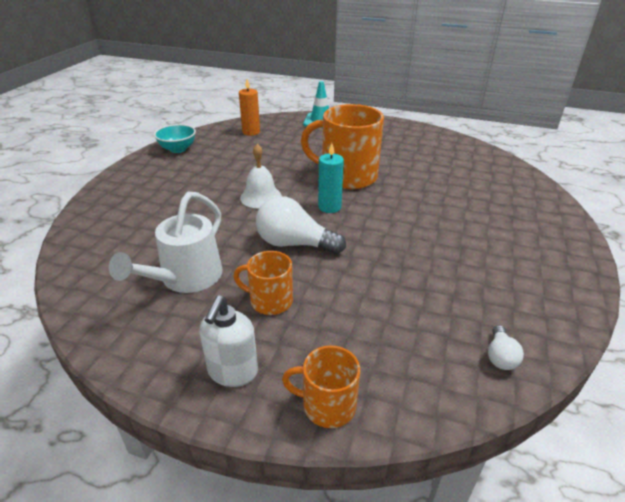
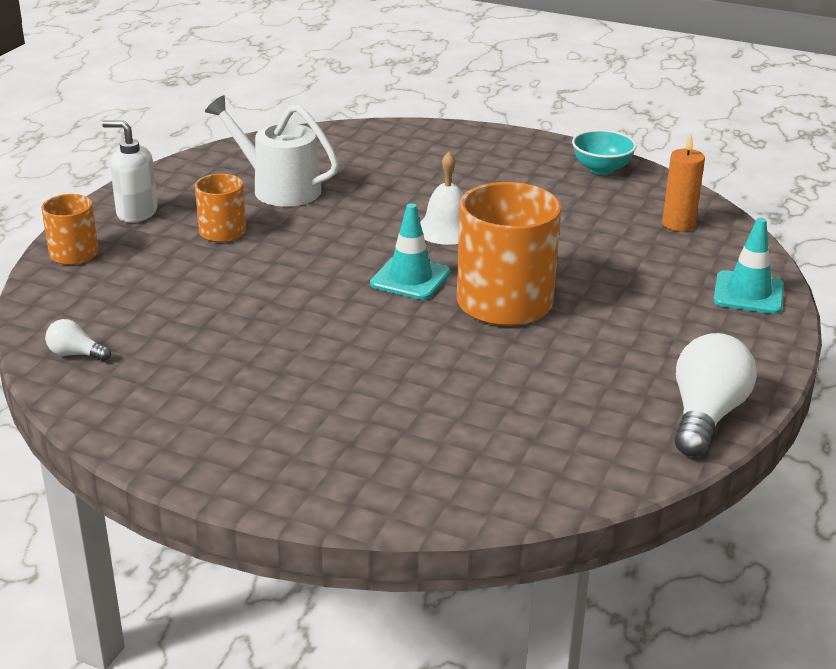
camera: 95 degrees right, 5 degrees down
(294, 244) = (325, 248): white light bulb -> white light bulb (705, 416)
(329, 207) = (410, 278): turquoise candle -> turquoise traffic cone

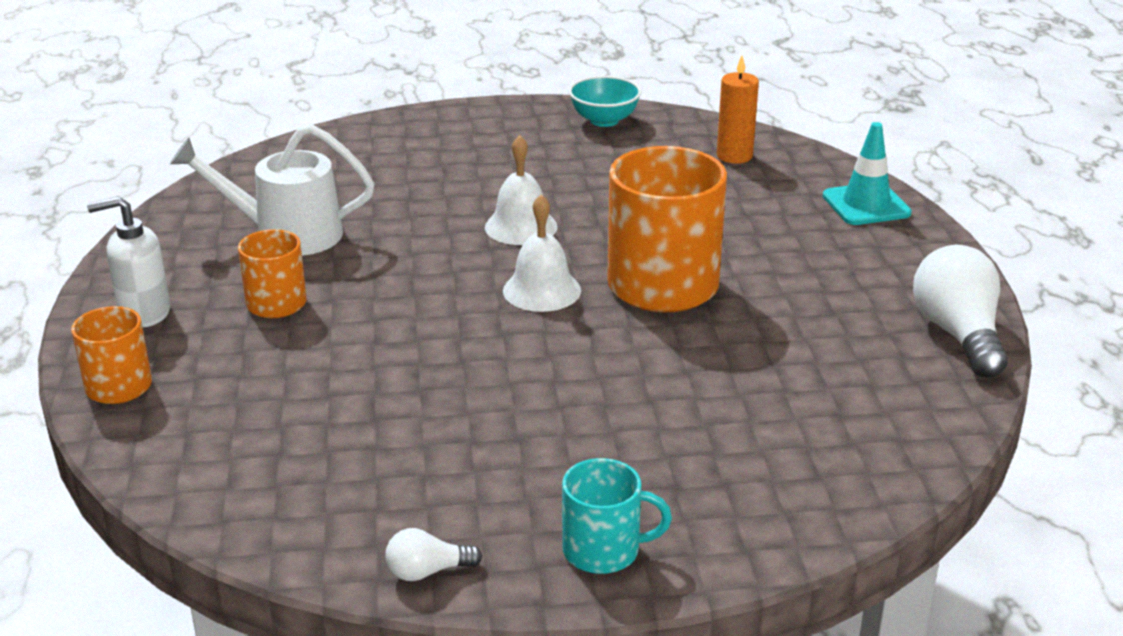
camera: 30 degrees left, 0 degrees up
(76, 354) = (258, 504): white light bulb -> white light bulb (427, 571)
(252, 465) = (603, 550): none -> turquoise mug
(410, 278) = (542, 290): turquoise traffic cone -> white bell

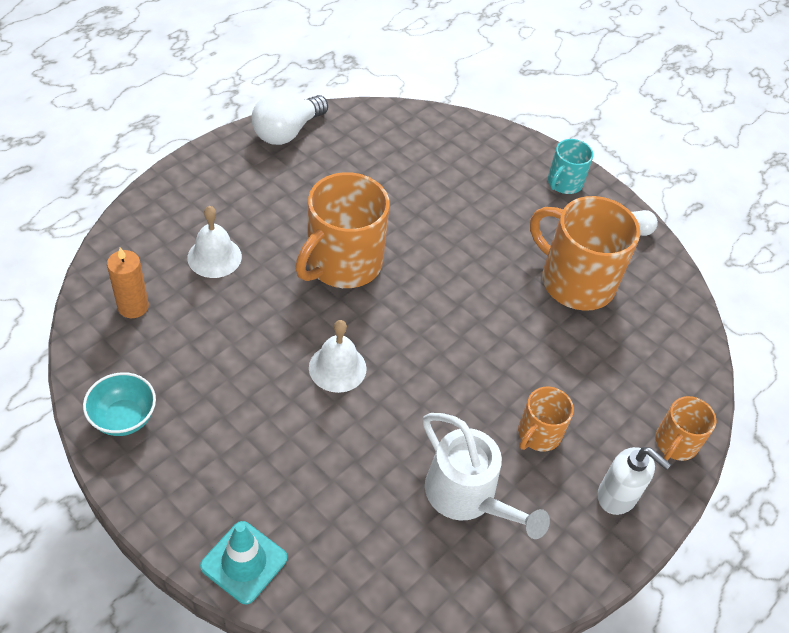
camera: 135 degrees left, 20 degrees up
(415, 445) = (575, 281): none -> orange mug
(542, 290) = (401, 312): white bell -> white bell (214, 257)
(603, 550) = (564, 183): turquoise mug -> turquoise mug turned 105 degrees counterclockwise
(866, 205) = (160, 212): turquoise traffic cone -> turquoise traffic cone (244, 562)

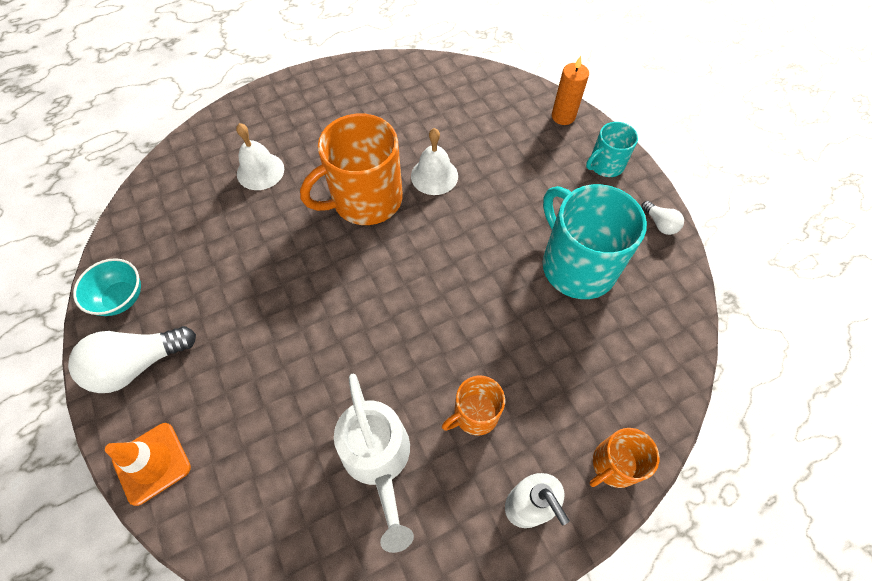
camera: 25 degrees right, 10 degrees up
(133, 306) = (175, 201): orange candle -> orange candle (563, 116)
(244, 562) = (152, 463): turquoise traffic cone -> orange traffic cone
(287, 132) = (371, 72): white light bulb -> white light bulb (138, 364)
(337, 368) = (316, 297): white bell -> white bell (434, 176)
(575, 281) = (577, 265): orange mug -> turquoise mug

